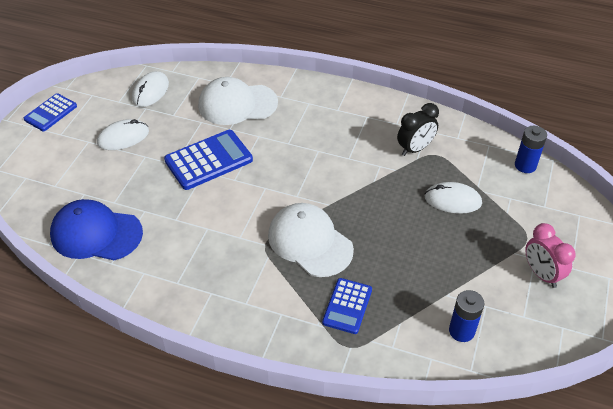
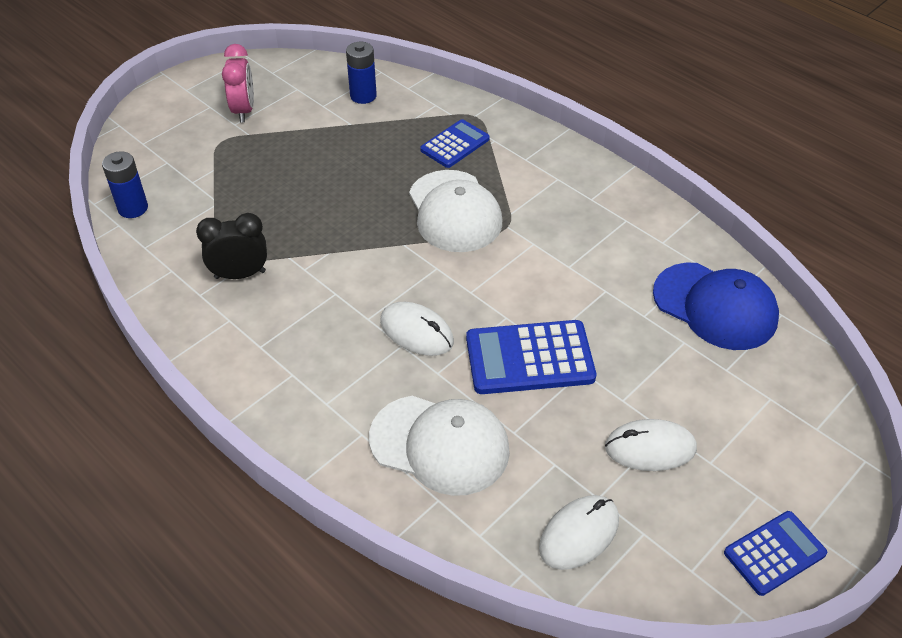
camera: 155 degrees left, 0 degrees up
(452, 200) = (257, 200): white mouse -> white mouse (416, 332)

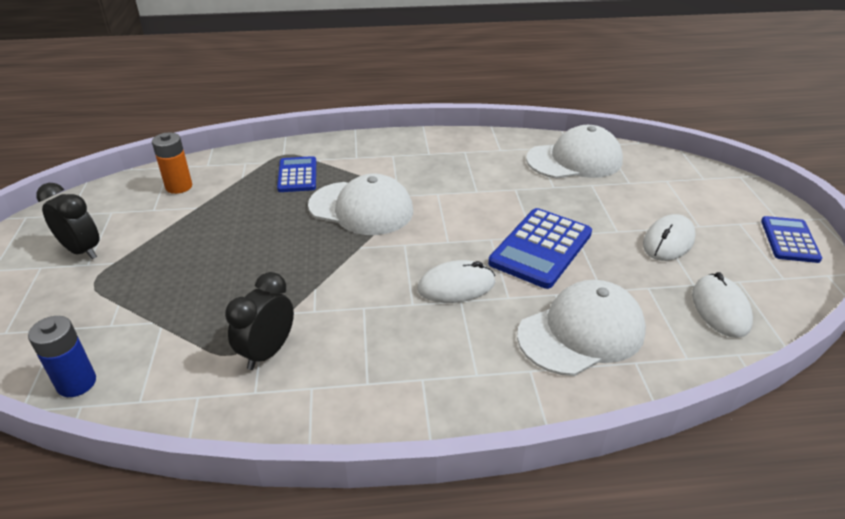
camera: 50 degrees left, 10 degrees down
(244, 110) = (82, 251): pink clock -> black clock
(363, 96) = (179, 186): blue battery -> orange battery
(715, 306) = (574, 160): blue cap -> white cap

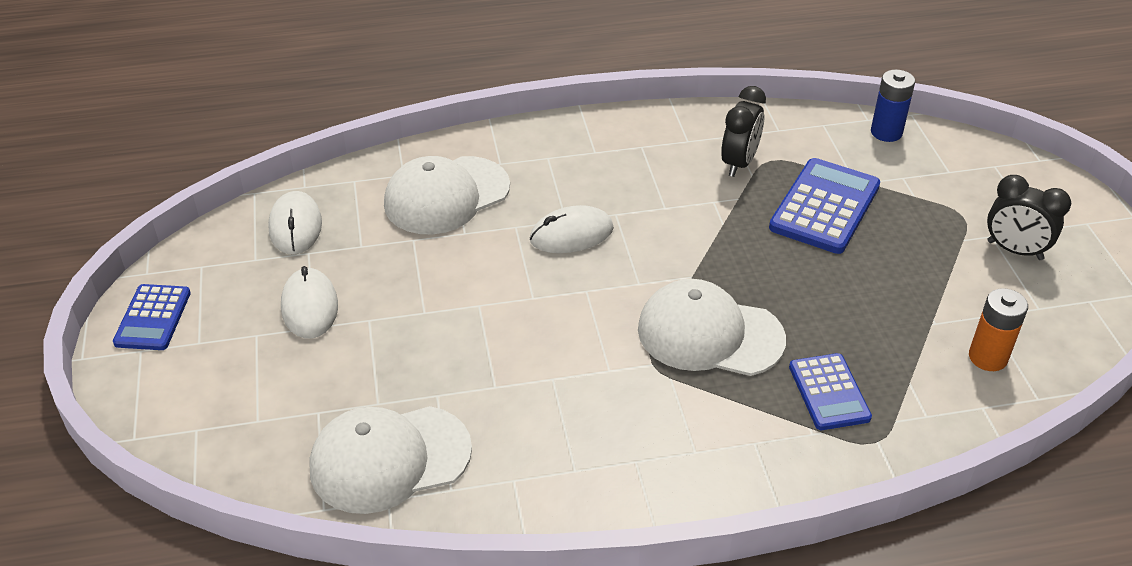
camera: 175 degrees right, 5 degrees up
(541, 248) = (472, 287): blue calculator -> blue calculator (825, 207)
(668, 241) = (309, 307): white mouse -> white mouse turned 45 degrees counterclockwise

